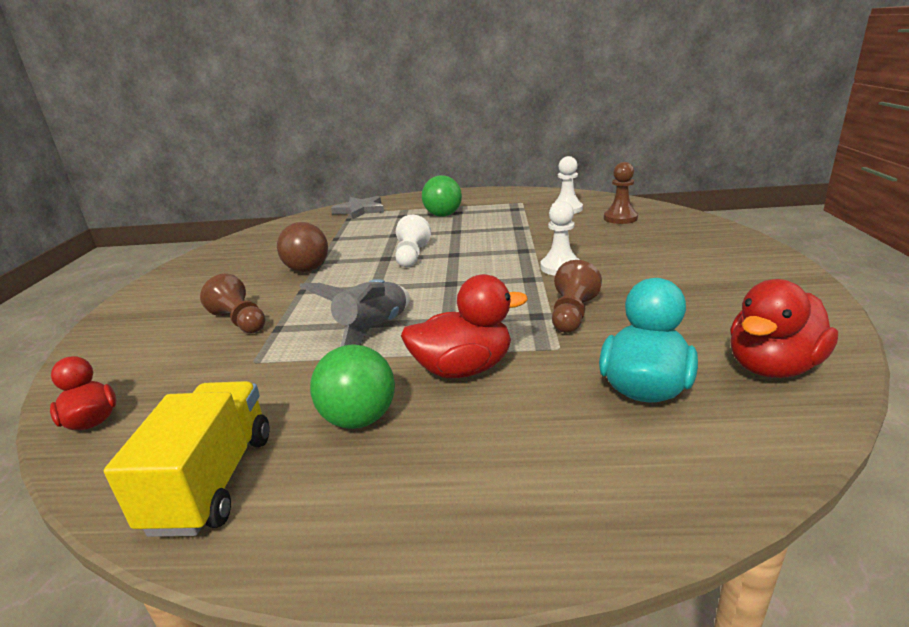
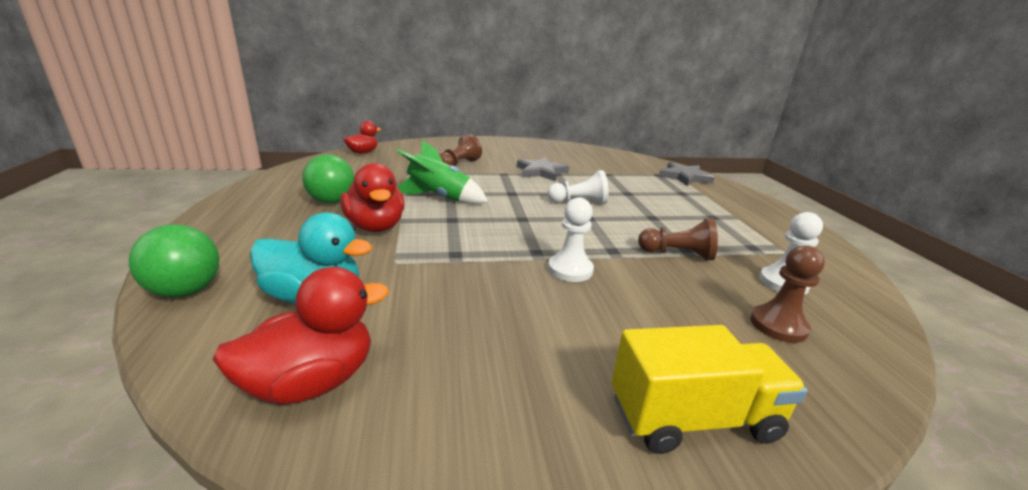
camera: 75 degrees right, 0 degrees up
(212, 481) = (299, 178): yellow truck -> yellow truck (693, 418)
(307, 269) = (541, 172): brown ball -> grey star
(372, 331) = (439, 197): grey rocket -> green rocket
(443, 215) = (698, 210): green ball -> green ball (186, 291)
(572, 314) = (456, 271): brown pawn -> brown pawn (677, 254)
(772, 367) = (312, 382): red duck -> red duck turned 105 degrees clockwise

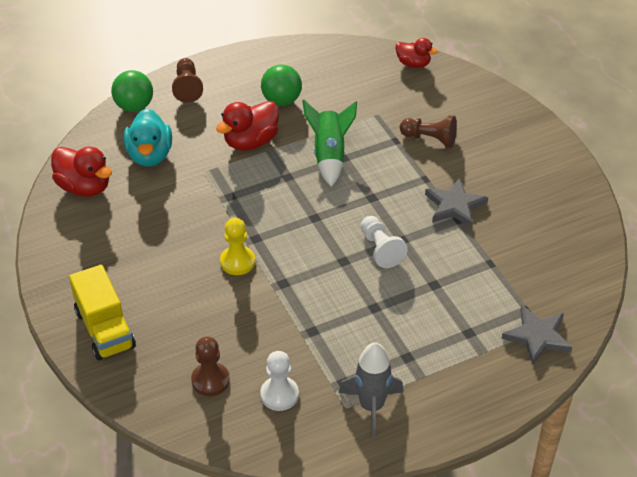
camera: 75 degrees right, 20 degrees up
(570, 270) = (237, 262): white pawn -> yellow pawn
(677, 254) = (298, 326): brown pawn -> brown pawn (187, 87)
(778, 241) = (371, 406): none -> grey rocket

